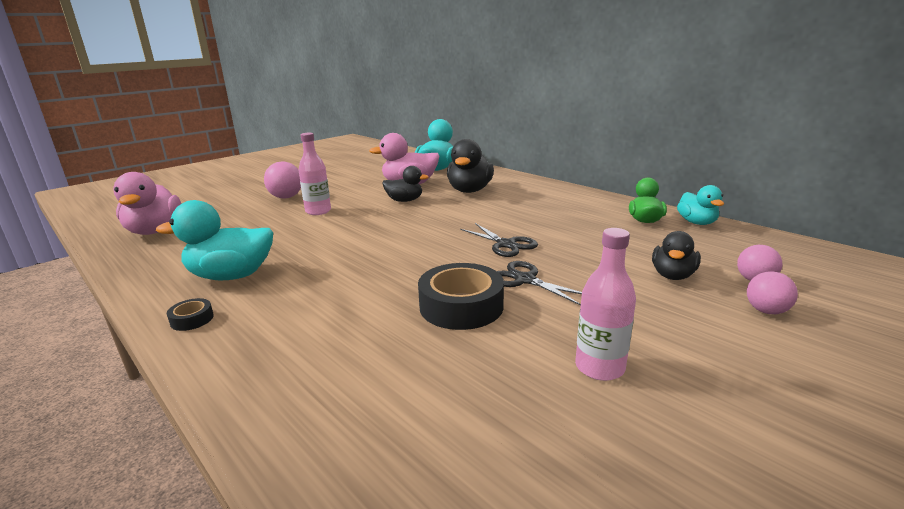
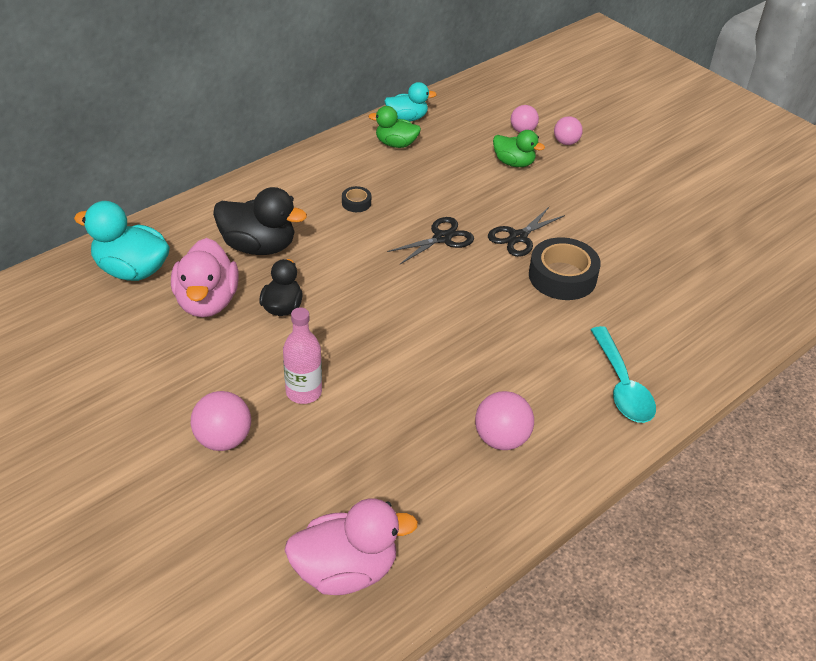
camera: 90 degrees left, 20 degrees up
(192, 319) = (590, 445): black tape -> black tape (356, 203)
(231, 276) = (501, 439): turquoise duck -> pink ball
(266, 343) = (622, 386): none -> turquoise spoon
(599, 367) = (635, 225): pink bottle -> none
(672, 275) = (514, 163): black duck -> green duck

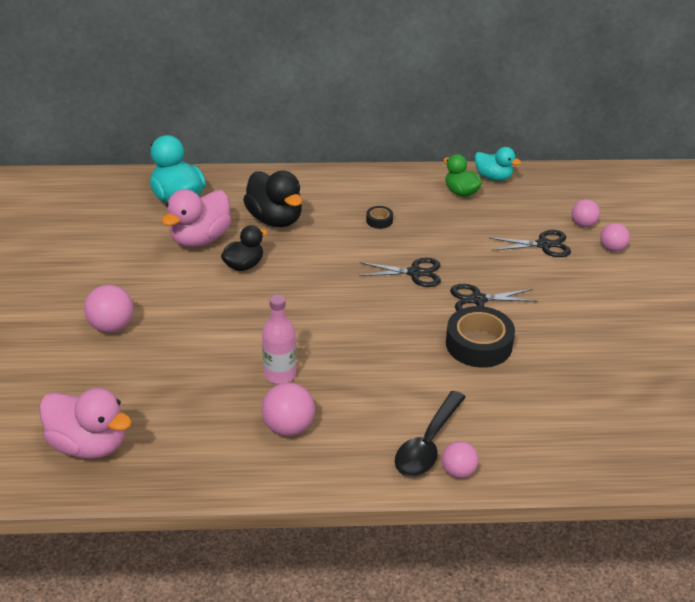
camera: 40 degrees right, 5 degrees down
(304, 392) = (193, 325): pink bottle -> pink bottle (280, 374)
(514, 163) = (544, 245): green duck -> black scissors
(622, 386) = (428, 444): turquoise spoon -> black spoon
(668, 395) = (458, 471): none -> pink ball

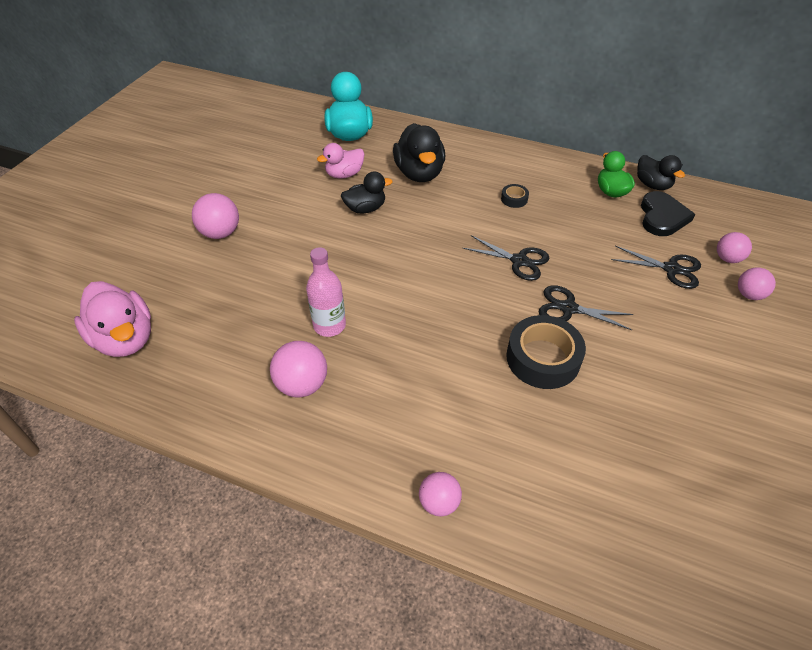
camera: 25 degrees right, 10 degrees up
(200, 239) = (344, 174): pink duck -> pink duck, size x0.62
(428, 444) = (425, 456): black spoon -> none
(493, 177) = (652, 185): turquoise duck -> black duck
(515, 203) = (662, 217): none -> black heart

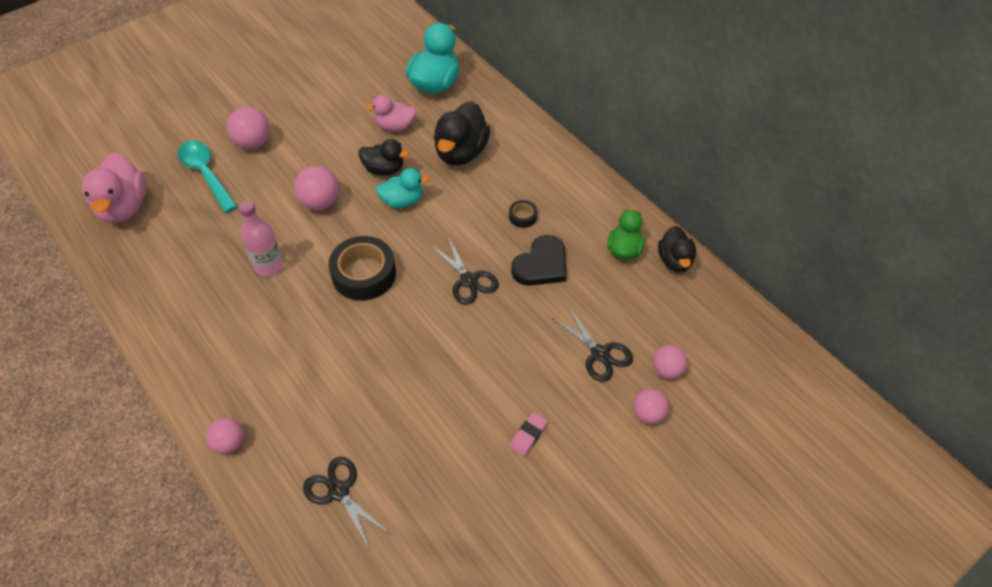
camera: 30 degrees right, 5 degrees up
(194, 275) = (206, 174): none -> turquoise spoon
(302, 384) = (211, 304): pink ball -> pink ball (320, 202)
(405, 225) = (402, 201): none -> turquoise duck
(543, 358) = (405, 376): black tape -> black tape (364, 274)
(568, 308) = (468, 344): black scissors -> black scissors (339, 491)
(662, 217) = (648, 298): black heart -> black heart (541, 265)
(685, 354) = (528, 435): none -> pink eraser

